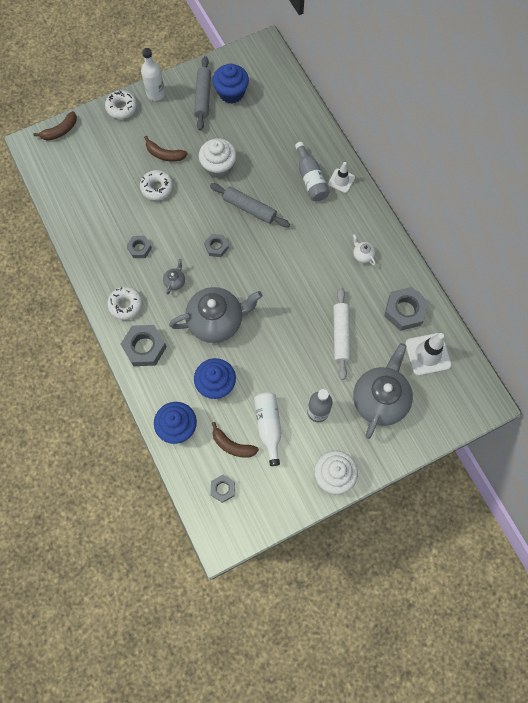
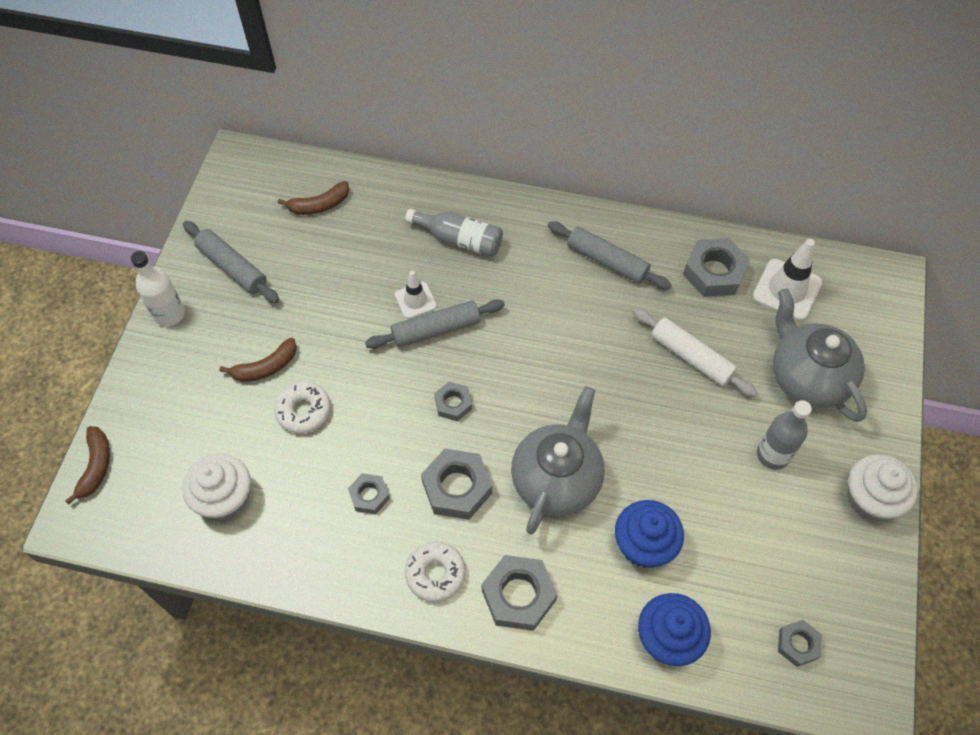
camera: 50 degrees left, 10 degrees down
(122, 108) = (145, 367): white donut -> none
(175, 281) = (457, 487): grey teapot -> grey nut
(218, 166) = (345, 321): white cupcake -> white cupcake (225, 498)
(231, 93) = (260, 234): blue cupcake -> none
(232, 445) = (745, 587): brown banana -> brown banana (319, 205)
(268, 426) = (751, 525): white bottle -> none
(341, 180) = (492, 212): white traffic cone -> white traffic cone (415, 300)
(362, 255) = (607, 261): white teapot -> grey rolling pin

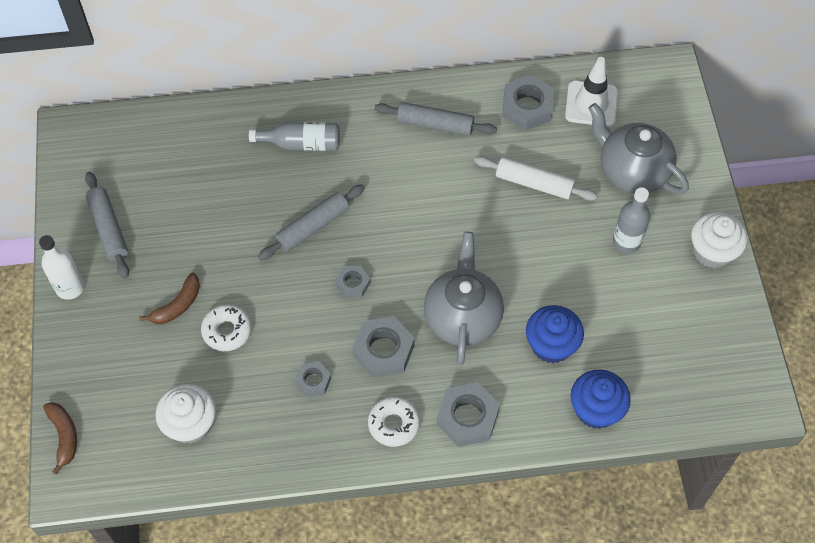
camera: 20 degrees left, 0 degrees up
(232, 267) = (109, 229): grey rolling pin -> grey rolling pin turned 45 degrees clockwise
(319, 205) = (164, 151): brown banana -> none
(415, 300) = (284, 208): white traffic cone -> none
(797, 644) = (695, 380): grey nut -> none

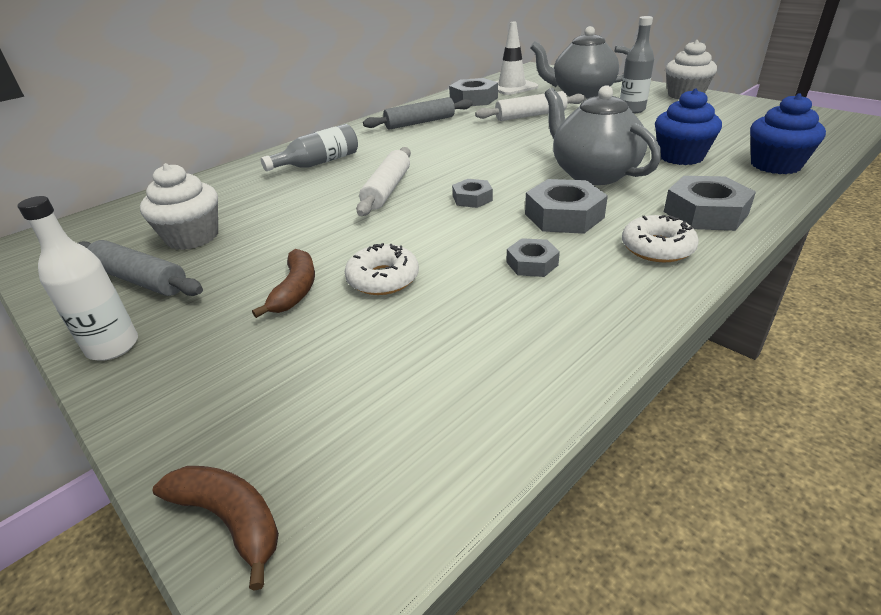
camera: 35 degrees left, 25 degrees down
(190, 424) = (437, 374): white cupcake -> white cupcake (192, 237)
(313, 227) = (387, 189): grey rolling pin -> white rolling pin

